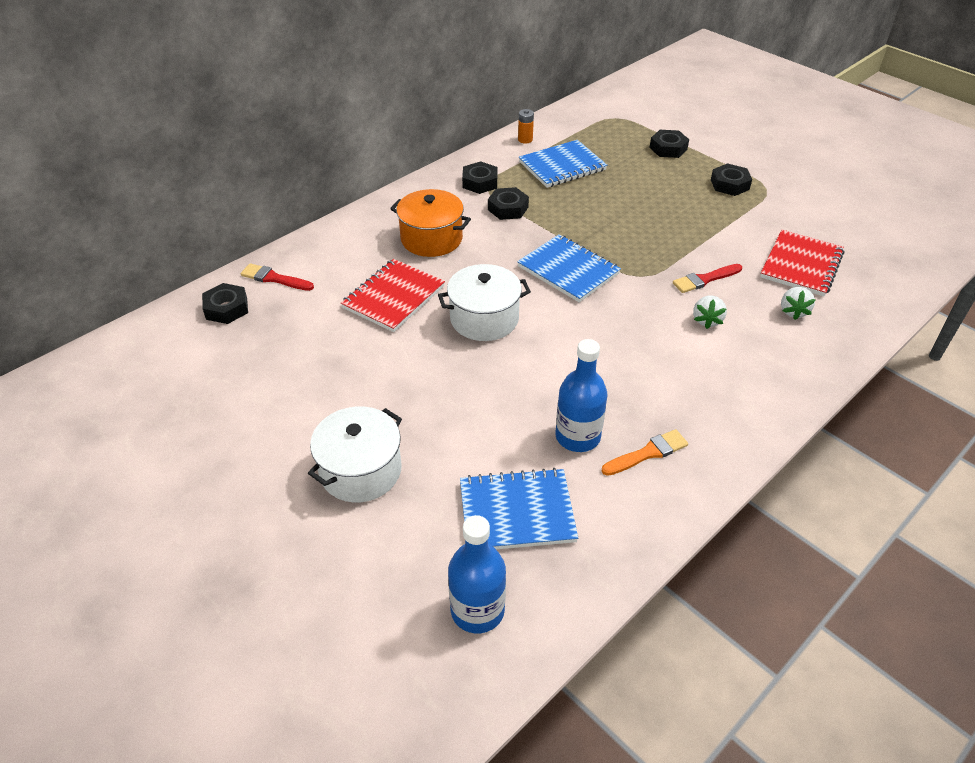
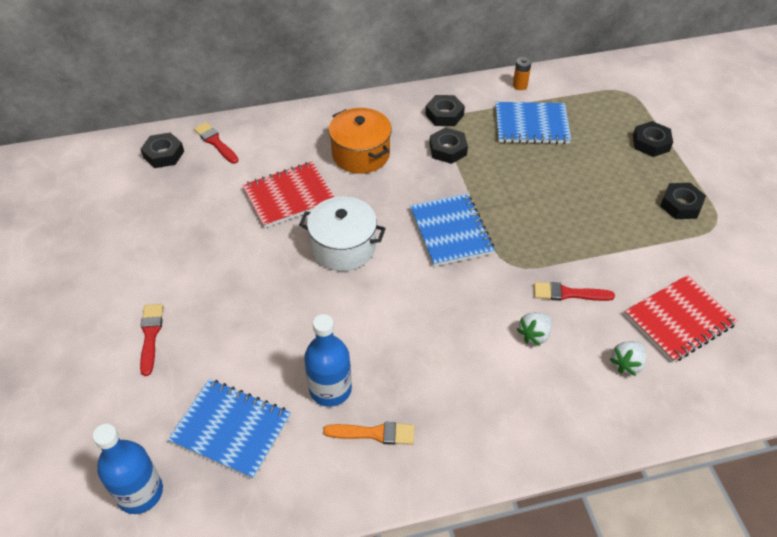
camera: 30 degrees right, 5 degrees up
(360, 470) = (150, 335): white pot -> red brush

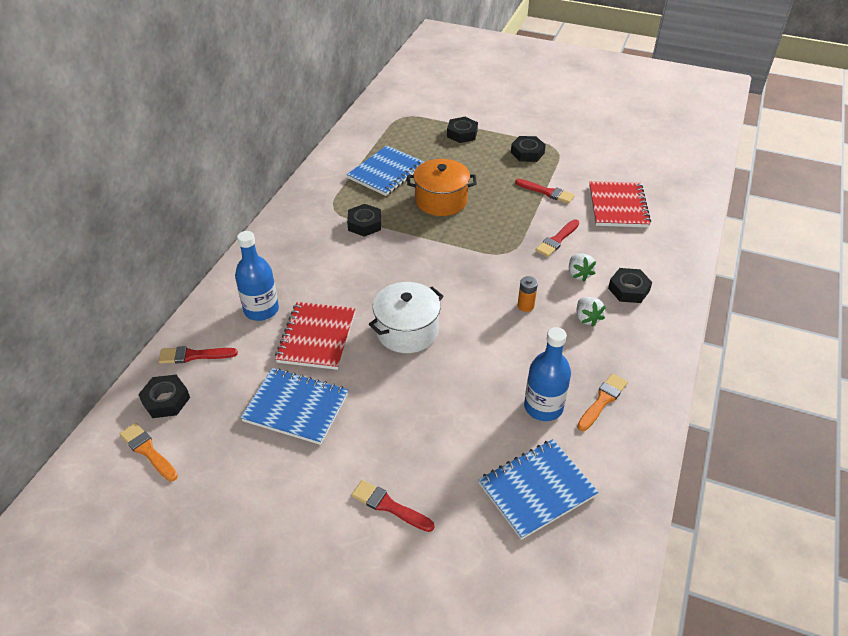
camera: 55 degrees left, 5 degrees down
(114, 174) = (148, 451): none -> orange brush
(140, 493) = (558, 585): blue bottle -> blue bottle (261, 310)
(361, 154) = (316, 272): orange pot -> orange pot (441, 200)
(444, 115) = (325, 207): black nut -> black nut (628, 289)
(451, 231) = (448, 265): blue notebook -> blue notebook (296, 407)
(520, 85) = (340, 156): orange battery -> orange battery (525, 306)
(627, 364) = (634, 246): white strawberry -> white strawberry (587, 318)
(634, 250) = (547, 192): none -> red brush

